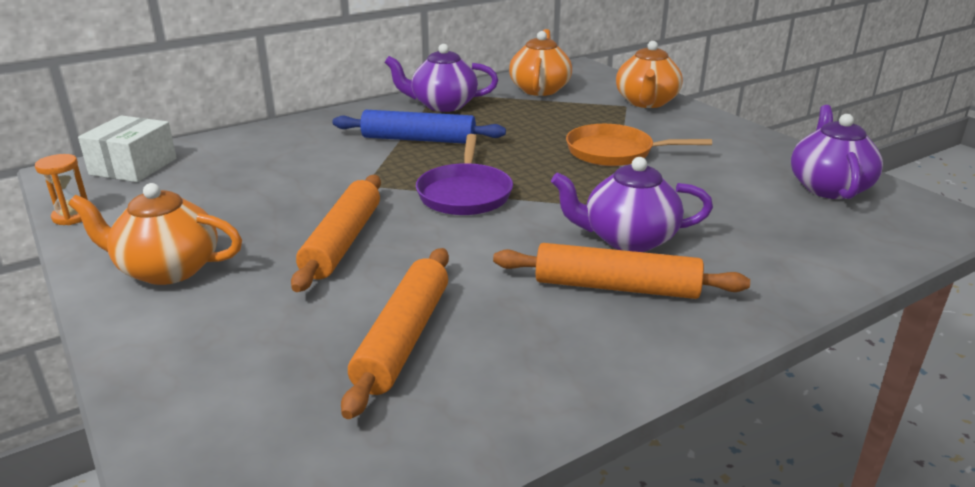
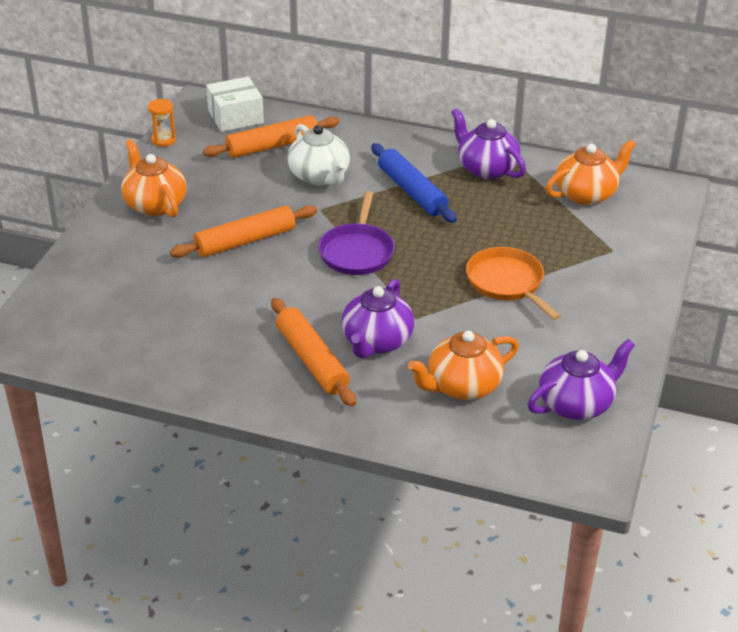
camera: 50 degrees right, 10 degrees up
(315, 166) = (319, 176): none -> white teapot
(403, 339) = (181, 312): orange rolling pin -> orange rolling pin (272, 146)
(465, 193) = (357, 252): purple pan -> purple pan turned 45 degrees counterclockwise
(628, 239) = (376, 342): purple teapot -> purple teapot turned 120 degrees counterclockwise
(646, 102) = (636, 257): orange teapot -> orange teapot (462, 386)

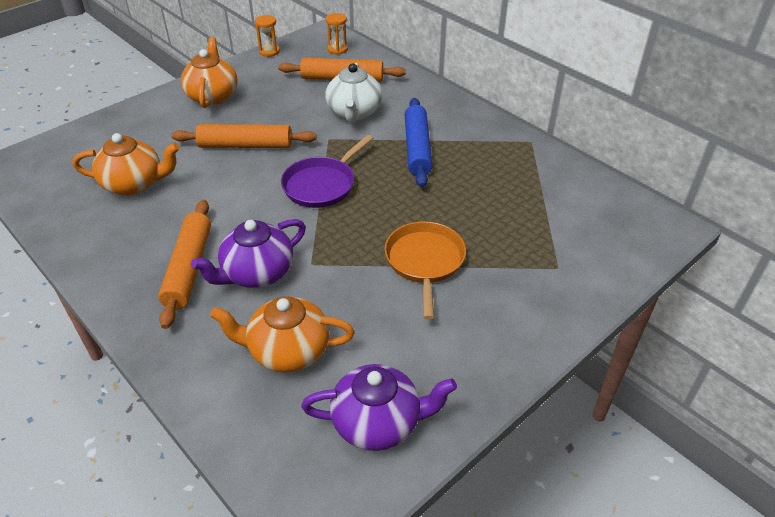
camera: 30 degrees right, 5 degrees up
(235, 117) = (337, 49): white box -> orange hourglass
(486, 168) = (500, 149): purple teapot -> none
(586, 194) = (576, 203): orange teapot -> orange teapot (134, 184)

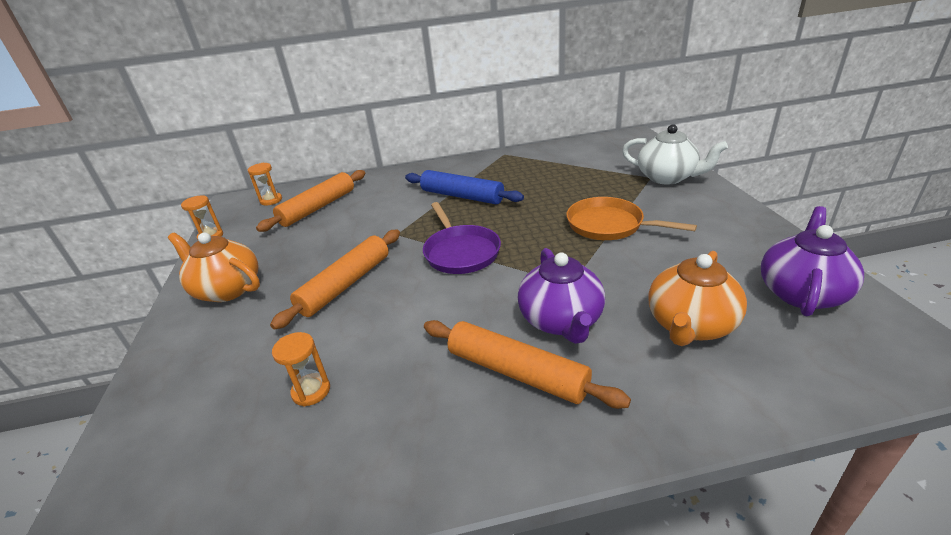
camera: 55 degrees left, 10 degrees down
(134, 184) = (311, 391): orange teapot -> orange hourglass
(354, 113) = (376, 213): white teapot -> white teapot (667, 177)

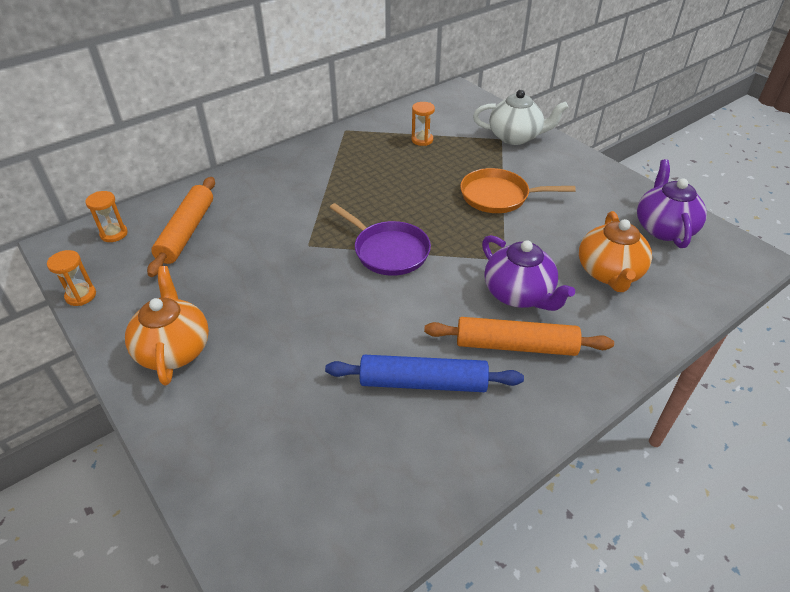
camera: 30 degrees left, 10 degrees up
(227, 289) = (174, 349): orange teapot -> orange teapot turned 75 degrees clockwise
(311, 391) = (363, 414): orange hourglass -> orange hourglass (422, 140)
(346, 284) = (303, 311): orange rolling pin -> none
(462, 196) = (340, 189): blue rolling pin -> blue rolling pin (423, 382)

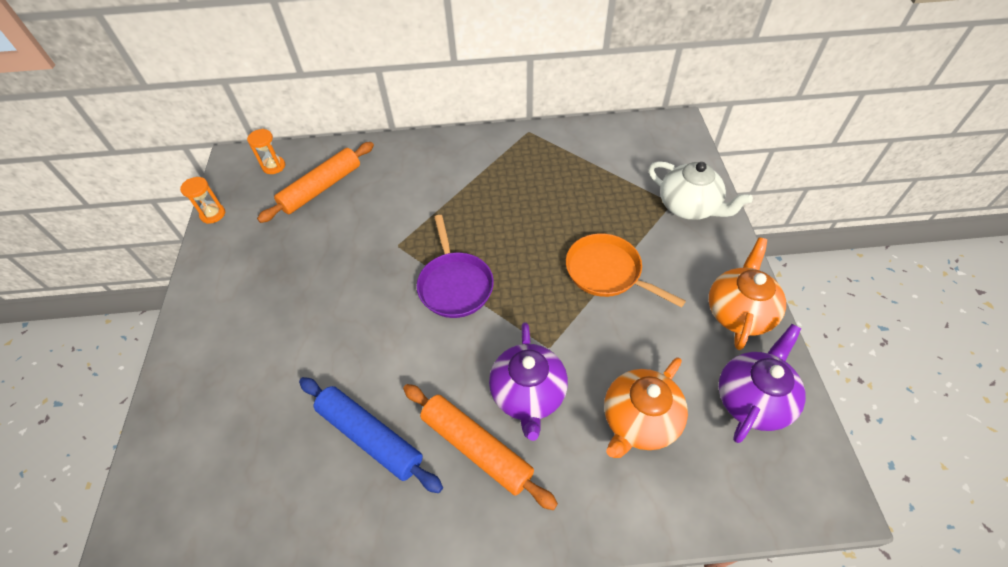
camera: 35 degrees right, 10 degrees up
(174, 349) = (231, 296): orange teapot -> orange teapot (738, 312)
(422, 140) = (589, 172): orange hourglass -> none

